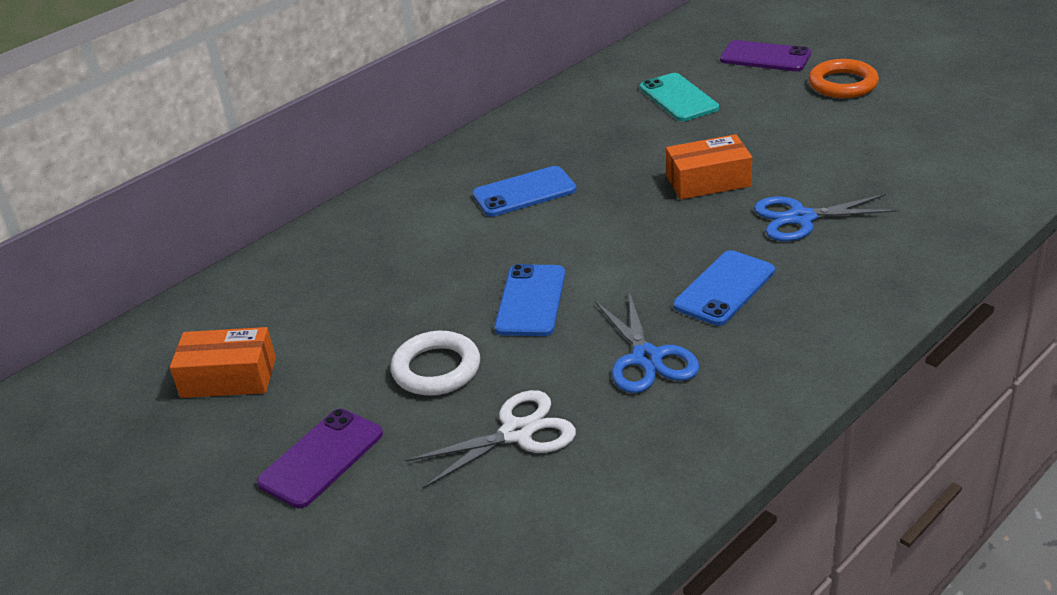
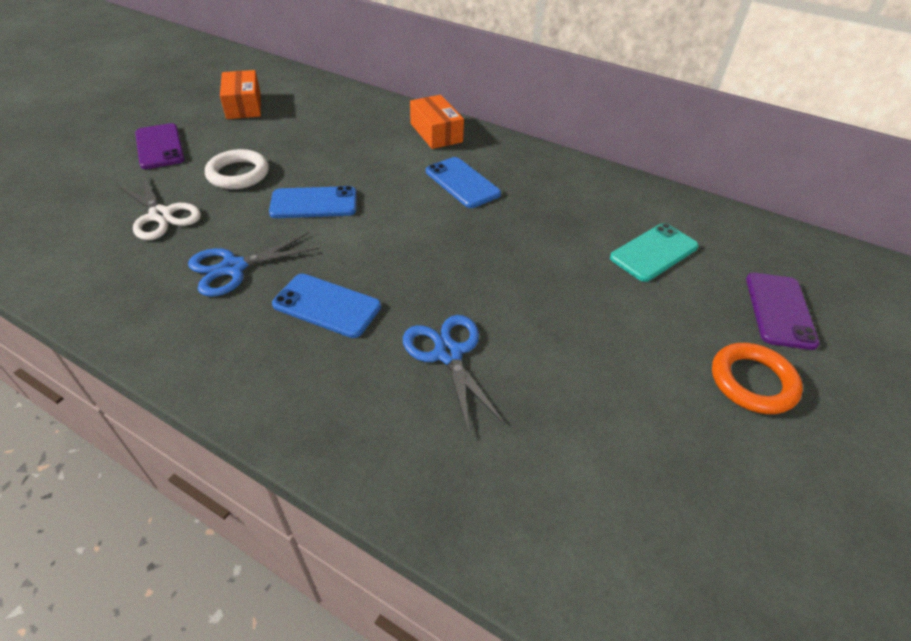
camera: 70 degrees right, 10 degrees up
(321, 458) = (160, 146): purple phone -> purple phone turned 45 degrees clockwise
(708, 181) = (503, 283): orange box -> orange box (436, 133)

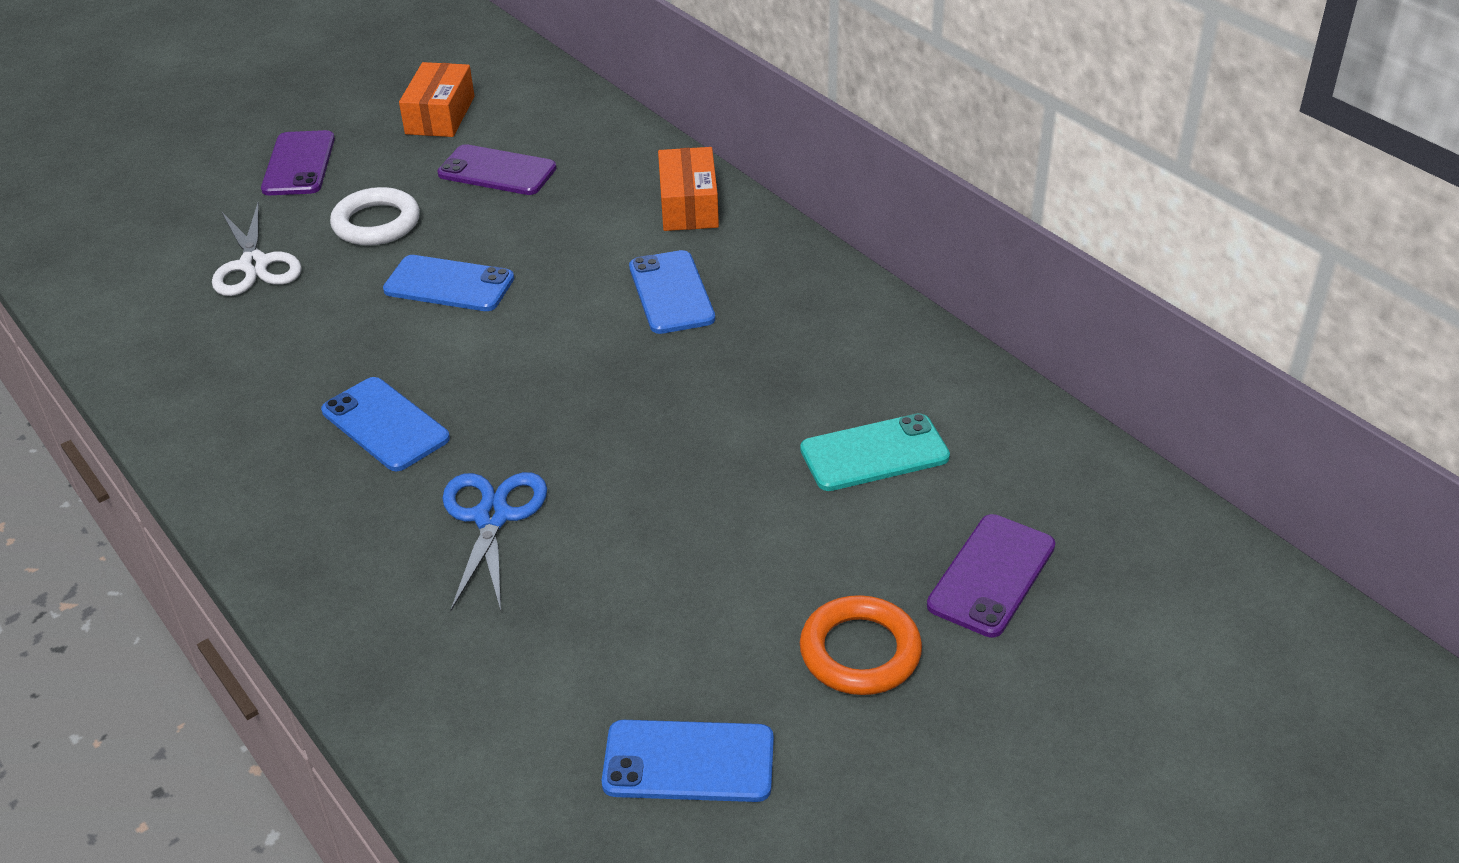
camera: 25 degrees right, 5 degrees down
(233, 268) = (303, 352): blue scissors -> none
(302, 131) = (497, 171): none -> purple phone
(717, 502) = (688, 762): none -> blue phone

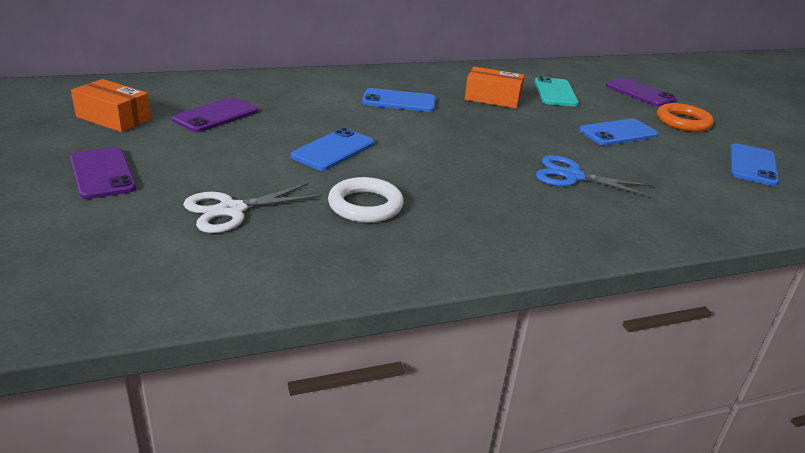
camera: 75 degrees left, 10 degrees down
(254, 265) = (231, 210): white scissors -> white scissors turned 150 degrees clockwise
(299, 164) = (102, 173): purple phone -> purple phone turned 45 degrees clockwise
(376, 223) = (230, 159): white ring -> white ring (365, 205)
(385, 425) = (471, 192): blue phone -> blue phone (618, 133)
(689, 205) = (319, 82): orange box -> orange box (492, 98)

